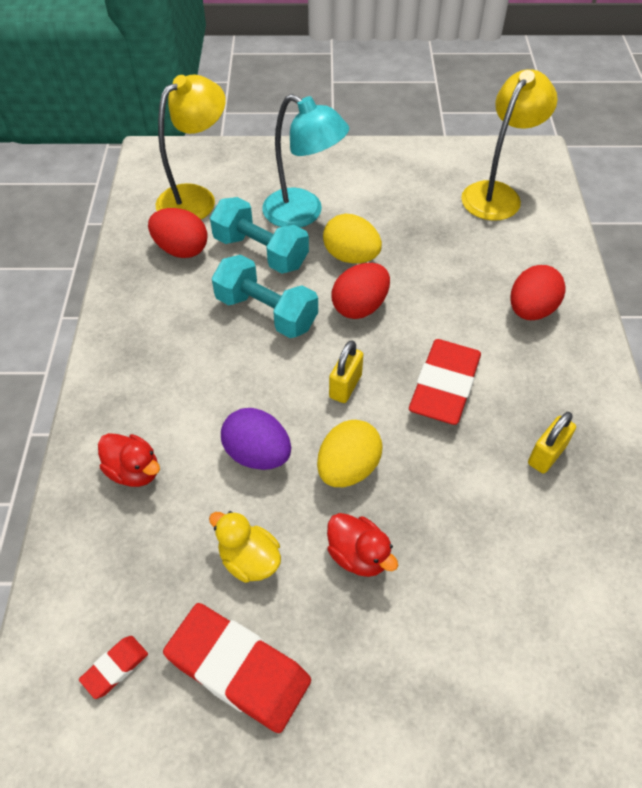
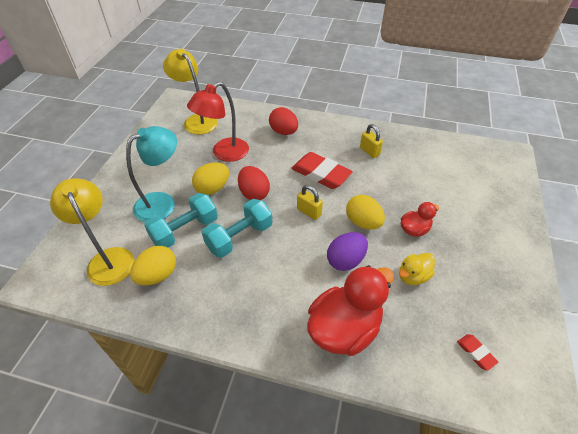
camera: 75 degrees left, 5 degrees down
(134, 471) = (344, 328): red duck -> red duck, size x1.95
(181, 249) = (158, 275): red egg -> yellow egg
(238, 669) = (474, 291): red eraser -> none
(434, 248) = (224, 153): none -> red lamp

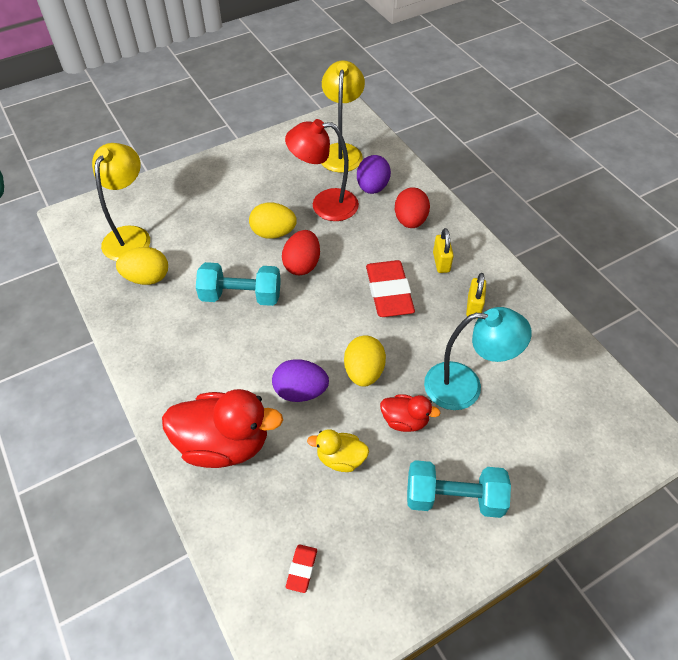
camera: 45 degrees right, 5 degrees up
(162, 202) = (219, 216): turquoise lamp -> turquoise lamp (465, 386)
(185, 230) = (207, 255): turquoise dumbbell -> turquoise dumbbell (454, 497)
(240, 128) = (372, 187): none -> purple egg
(309, 212) = (327, 321): yellow padlock -> yellow padlock (441, 262)

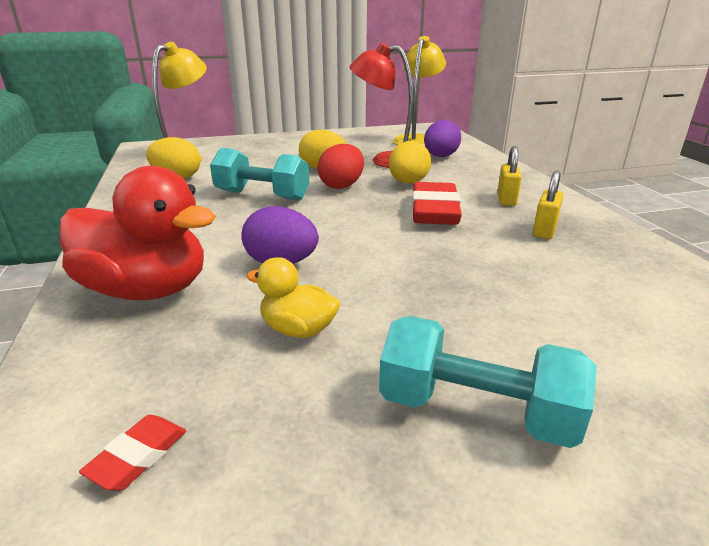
camera: 15 degrees right, 25 degrees down
(364, 372) = (375, 259): yellow egg -> yellow egg (408, 183)
(405, 420) = (416, 308): red duck -> none
(410, 221) = (476, 175): red egg -> none
(465, 386) = (521, 290): turquoise lamp -> none

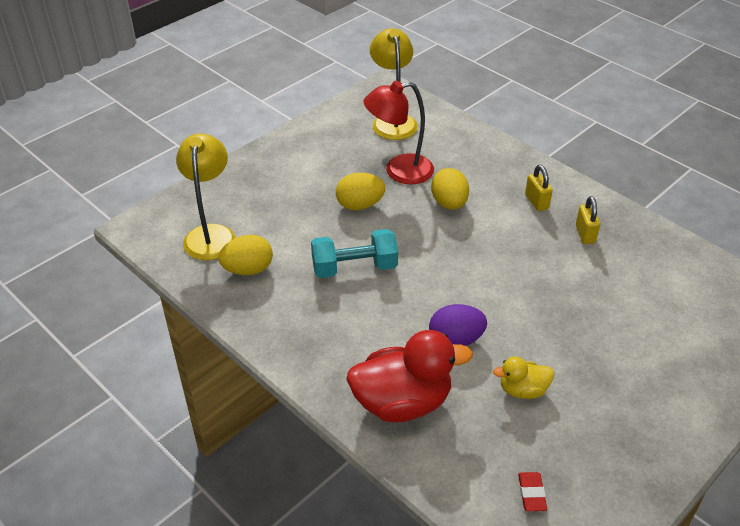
camera: 30 degrees left, 15 degrees up
(342, 186) = (402, 228): red egg -> none
(434, 210) = (499, 237): red eraser -> none
(440, 157) = (439, 148): purple egg -> none
(476, 410) = (643, 399): turquoise dumbbell -> none

